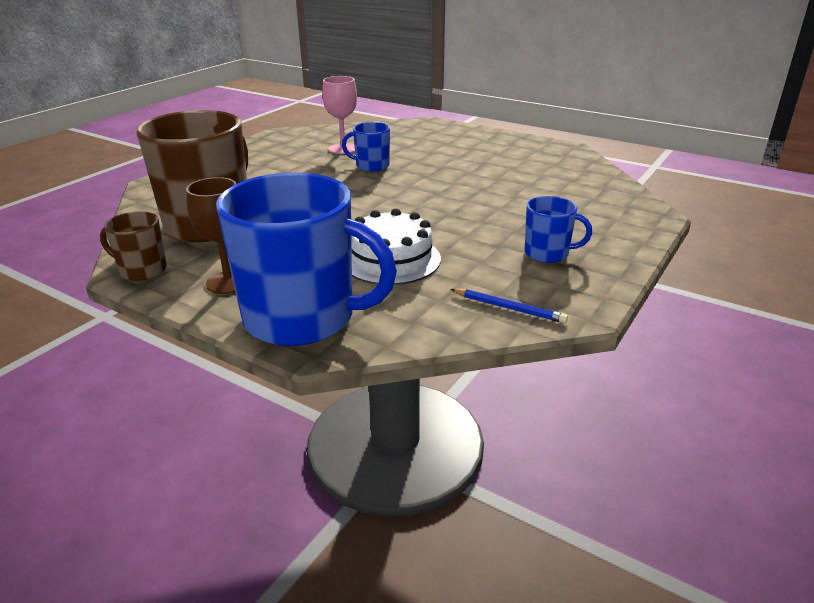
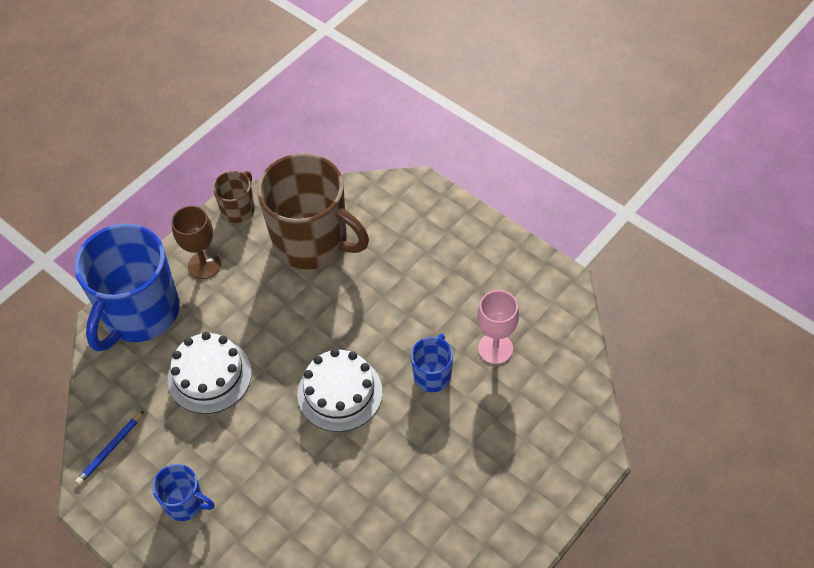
camera: 100 degrees right, 25 degrees up
(397, 197) = (340, 393): none -> white cake
(548, 253) = (185, 503): blue mug -> blue mug turned 90 degrees counterclockwise

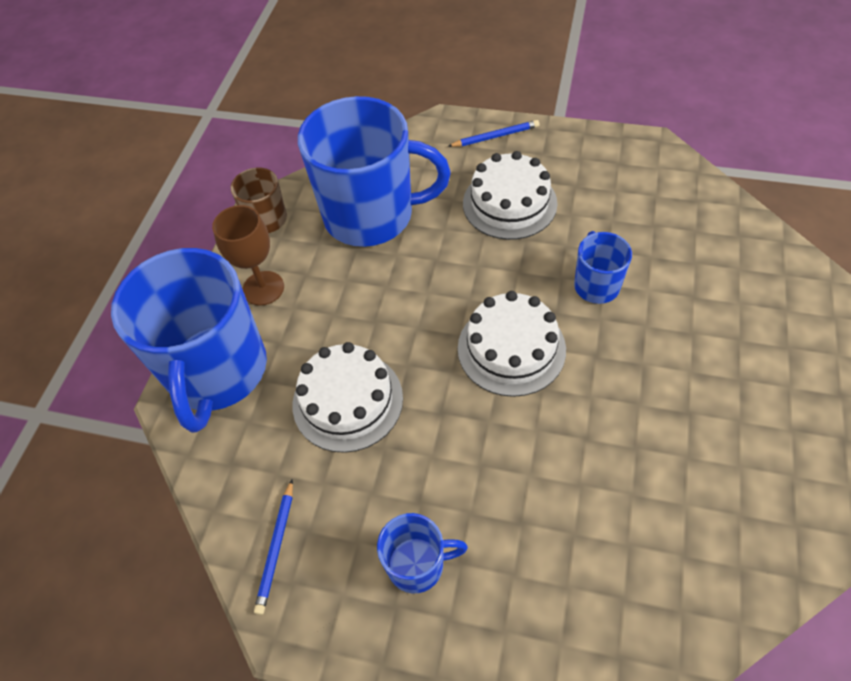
camera: 25 degrees left, 0 degrees up
(312, 242) = (371, 215): brown mug -> blue mug
(418, 279) = (509, 203): none -> white cake
(448, 216) = (495, 136): none -> blue pencil
(495, 348) = (638, 231): pink goblet -> none

